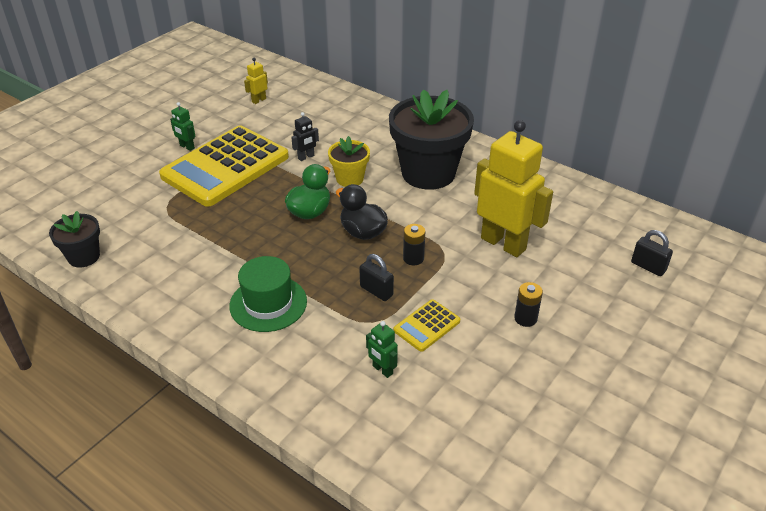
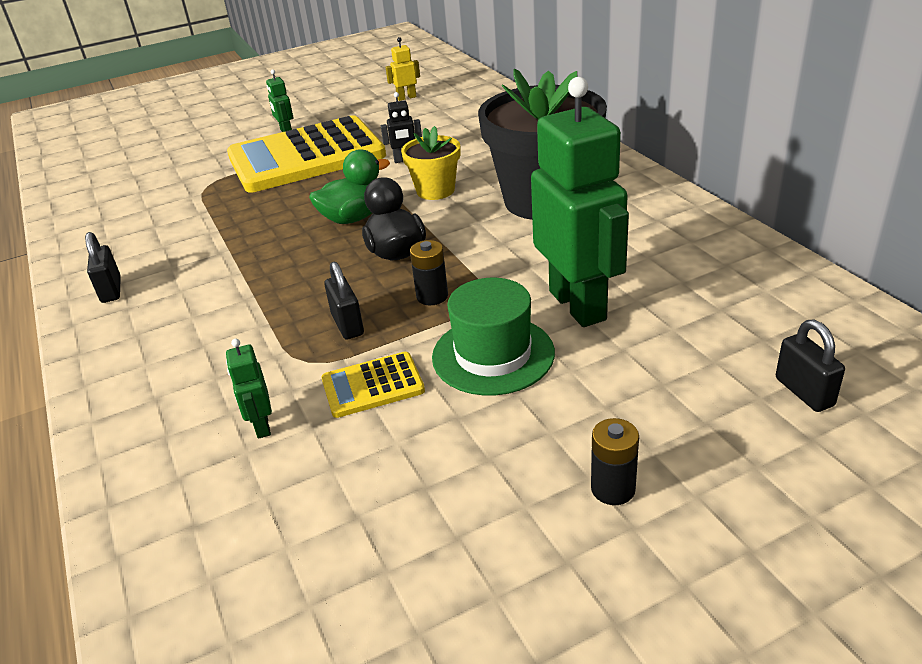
camera: 30 degrees right, 5 degrees down
(84, 257) = (81, 218): black flower pot -> none
(178, 309) = (111, 290): none -> black padlock
(268, 303) = (208, 308): green hat -> green hat (493, 355)
(503, 243) = (578, 305): yellow robot -> green robot
(525, 318) = (525, 415): black battery -> black battery (613, 489)

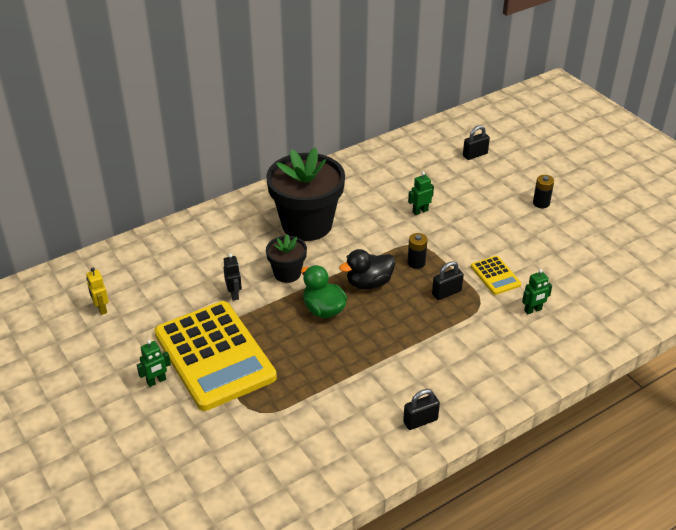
camera: 100 degrees left, 5 degrees up
(435, 190) = (287, 273): yellow flower pot -> black flower pot
(493, 355) = (464, 237): green hat -> none
(578, 305) = (420, 211): green robot -> green robot, size x0.41

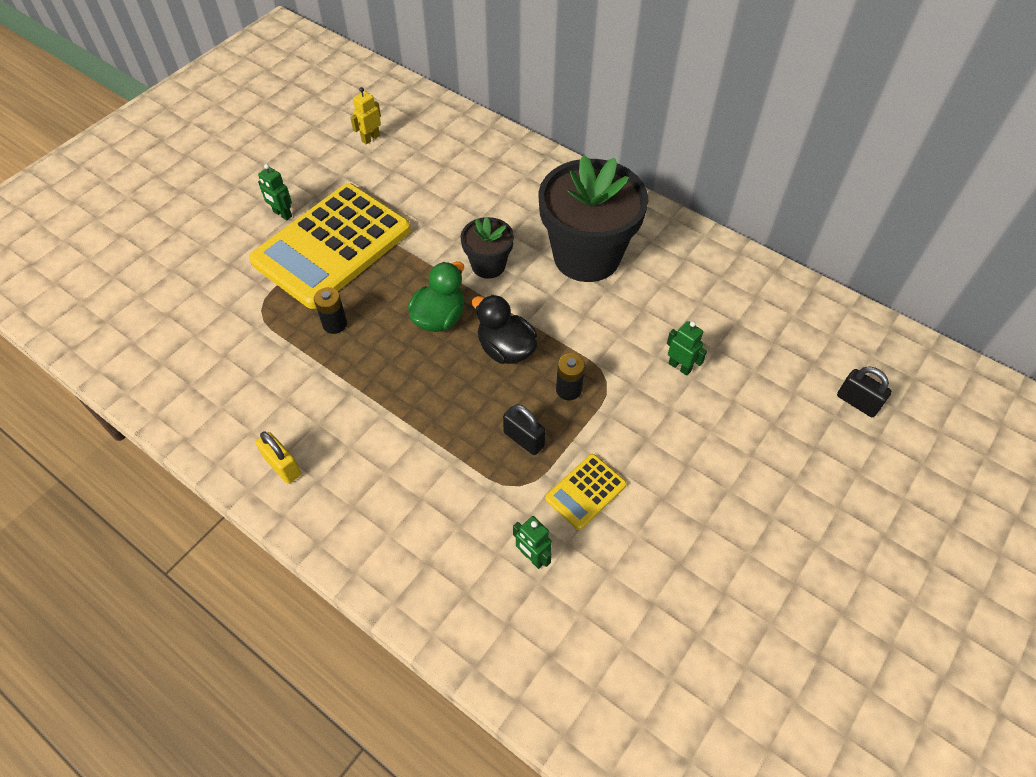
camera: 70 degrees right, 15 degrees up
(234, 294) = (433, 231): black robot -> none
(420, 421) = (283, 466): black padlock -> yellow padlock
(541, 203) = (791, 520): black battery -> black battery (335, 324)

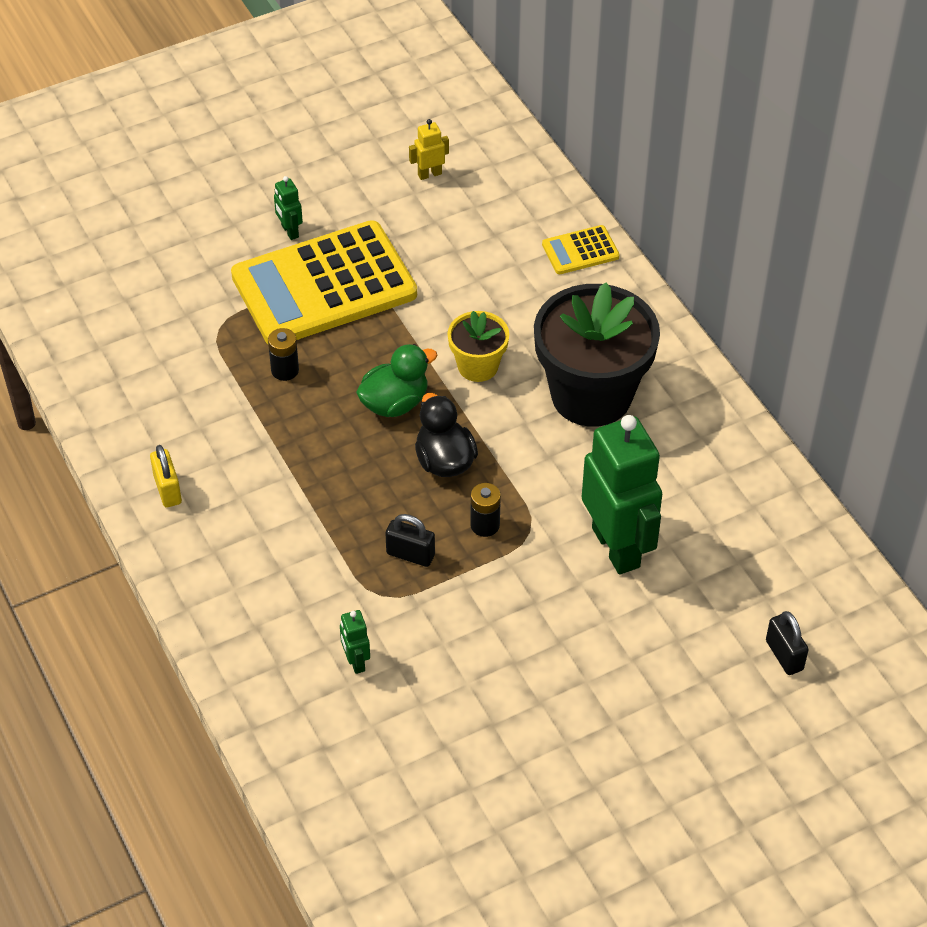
camera: 25 degrees right, 5 degrees down
(488, 265) = (478, 366): black flower pot -> yellow flower pot
(523, 439) = (410, 555): black padlock -> black padlock turned 45 degrees counterclockwise
(585, 492) = (442, 626): yellow calculator -> yellow calculator (580, 251)
(680, 367) = (616, 547): green robot -> green robot, size x2.41

